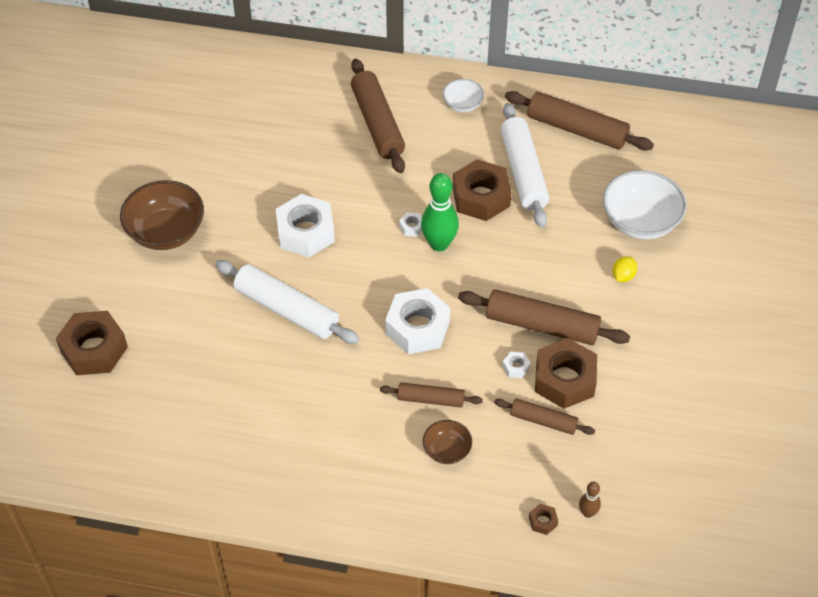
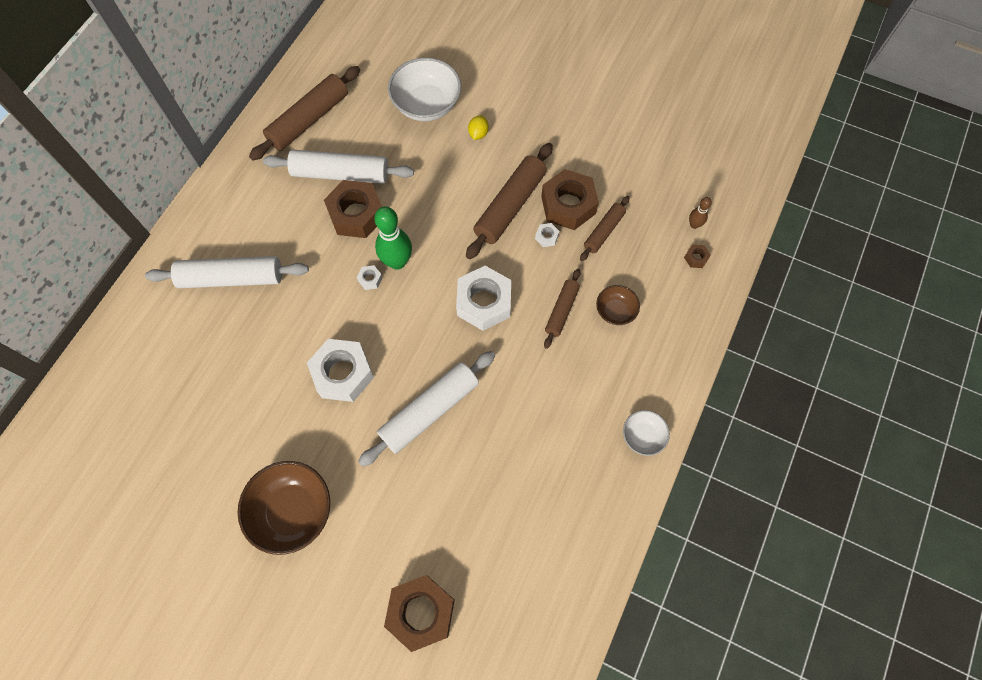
camera: 75 degrees left, 15 degrees up
(378, 123) = (232, 278): brown rolling pin -> white rolling pin
(462, 104) = (240, 200): white bowl -> white bowl (642, 436)
(623, 276) = (478, 134): yellow lemon -> yellow lemon turned 60 degrees clockwise

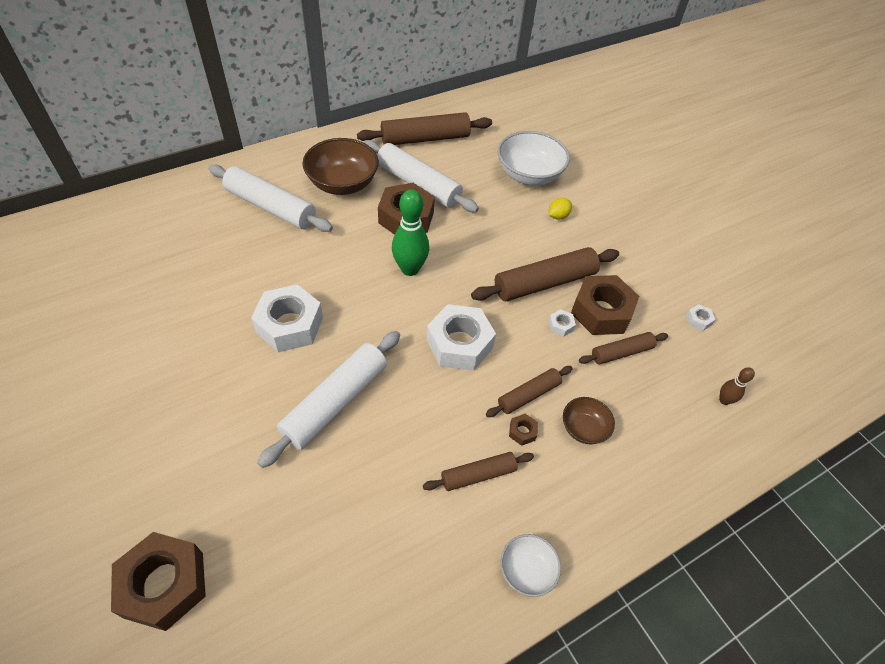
camera: 30 degrees right, 15 degrees down
(292, 511) = (147, 406): brown bowl -> brown bowl (342, 184)
(370, 279) = (376, 269): white nut -> white nut (698, 320)
(429, 410) = (335, 402): white rolling pin -> white rolling pin turned 45 degrees counterclockwise
(568, 394) = (478, 475): none -> brown rolling pin
(696, 258) = (706, 432): brown nut -> brown nut (522, 432)

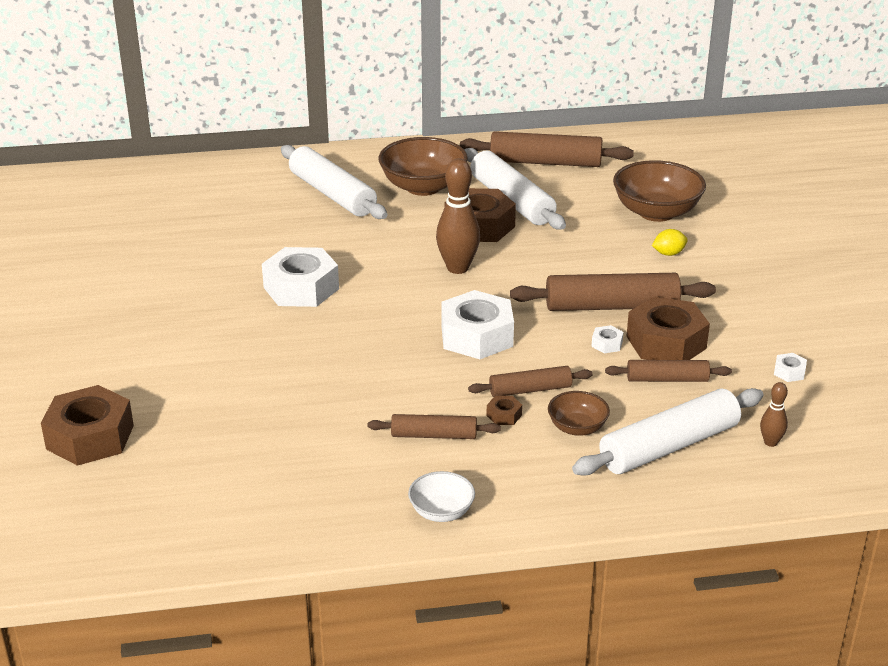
camera: 25 degrees right, 20 degrees down
(335, 402) = (315, 353): white rolling pin -> white rolling pin (668, 446)
(410, 269) = (457, 268): green bowling pin -> brown bowling pin
(529, 175) = (656, 212): white bowl -> brown bowl

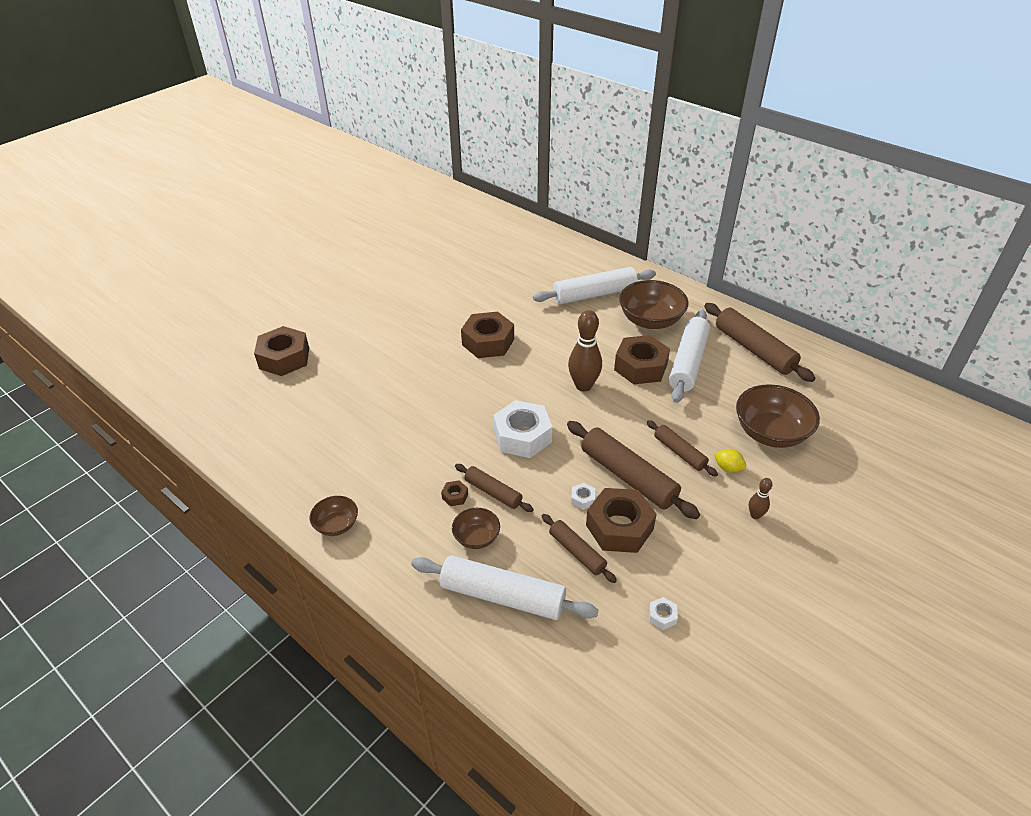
camera: 50 degrees right, 10 degrees up
(301, 288) = (488, 342): white nut -> brown nut
(332, 194) = (594, 294): white rolling pin -> white rolling pin turned 60 degrees clockwise
(434, 435) = (405, 478): brown rolling pin -> brown rolling pin (679, 452)
(441, 512) = (336, 525): white bowl -> brown bowl
(770, 442) = (564, 651): brown bowling pin -> brown bowling pin (755, 515)

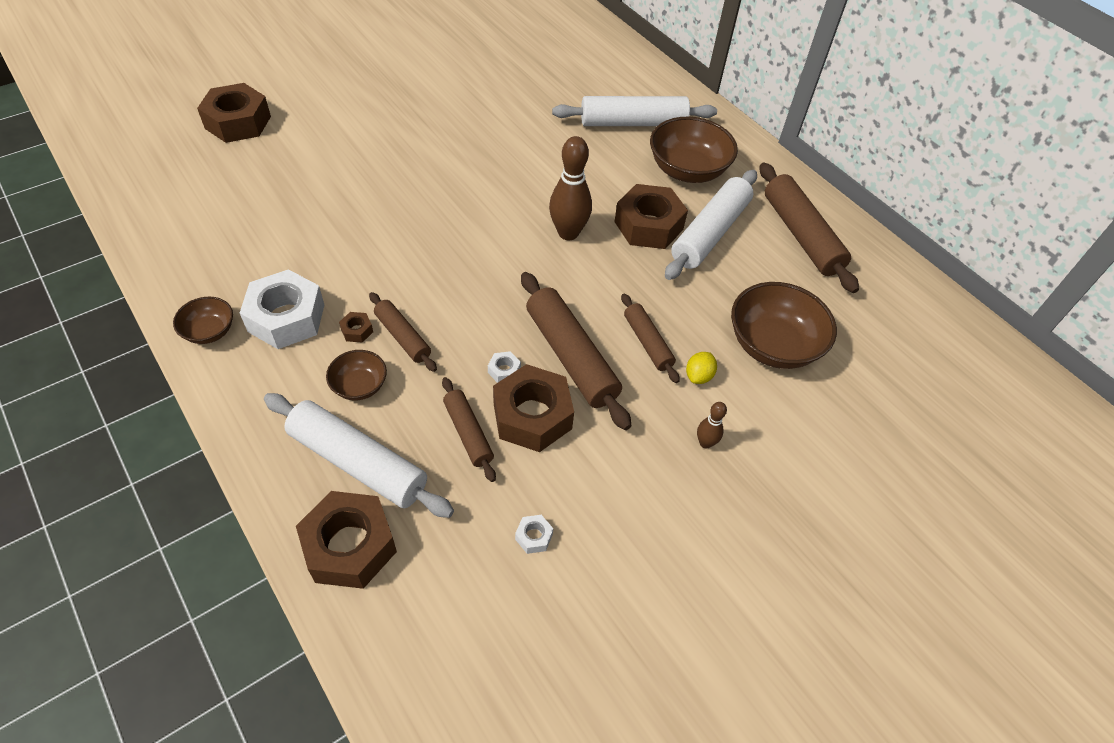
camera: 10 degrees right, 10 degrees up
(488, 342) = (478, 154): brown nut -> brown nut (349, 546)
(522, 436) = (467, 277): white nut -> white nut (286, 318)
(728, 468) = (698, 376): yellow lemon -> yellow lemon turned 75 degrees clockwise

